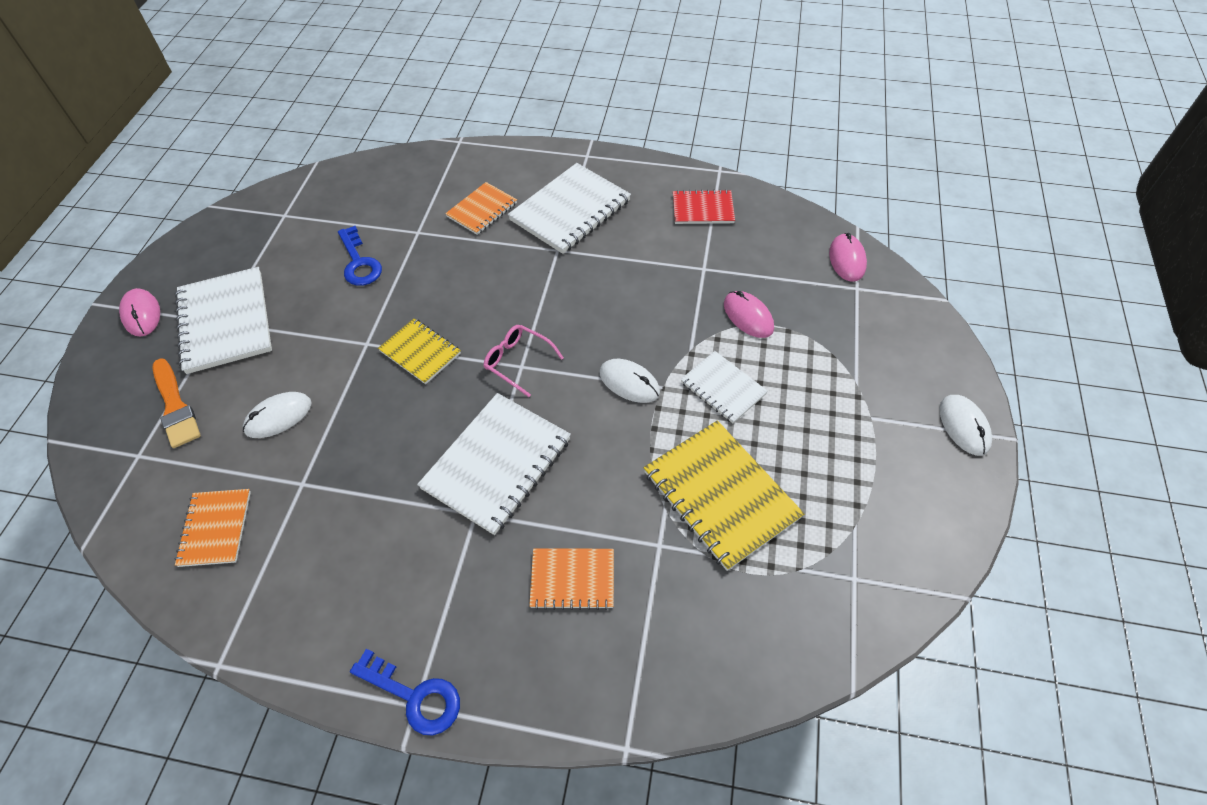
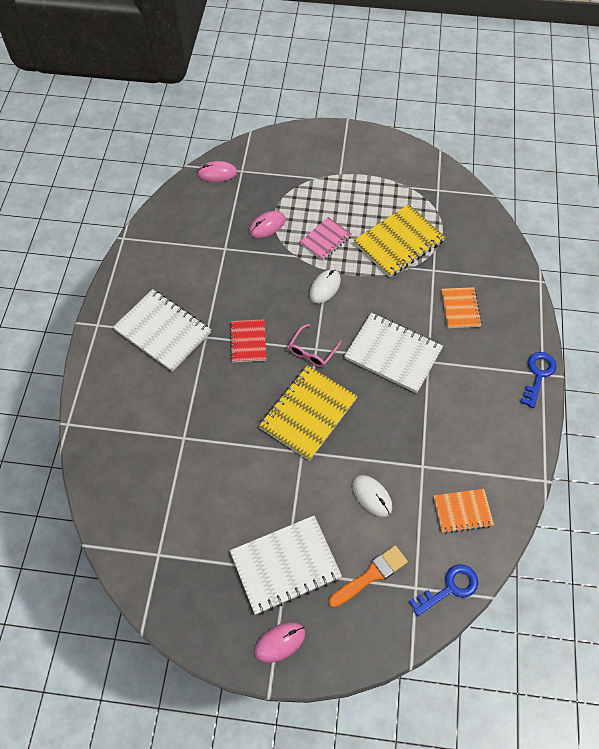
camera: 95 degrees left, 5 degrees up
(359, 262) = (218, 475): blue key -> blue key (449, 588)
(420, 352) = (308, 413): yellow notebook -> yellow notebook, size x1.71
(482, 210) = (159, 393): orange notebook -> none
(702, 209) = (165, 248): red notebook -> red notebook (248, 342)
(723, 388) = (325, 240): white notebook -> pink notebook
(964, 426) = (342, 136): white mouse -> none

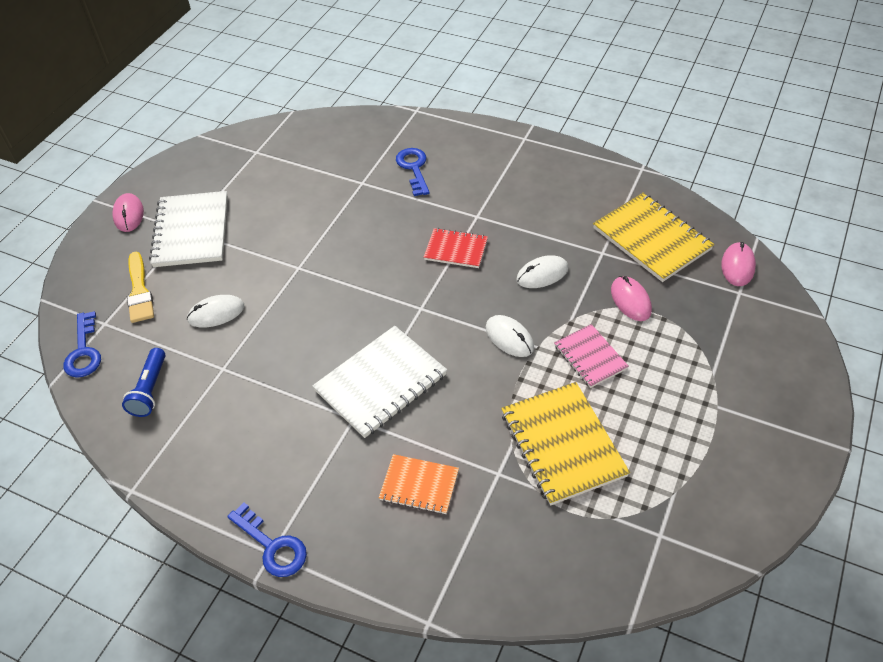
camera: 110 degrees right, 10 degrees down
(155, 401) = (413, 168): none -> blue key
(163, 331) = (497, 184): white notebook -> none
(258, 280) = (542, 274): none -> white mouse
(308, 413) = (340, 282): yellow notebook -> yellow notebook (651, 239)
(312, 351) = (419, 304): pink glasses -> none
(370, 575) = (139, 291): orange brush -> yellow brush
(462, 511) = (150, 389): orange notebook -> blue flashlight

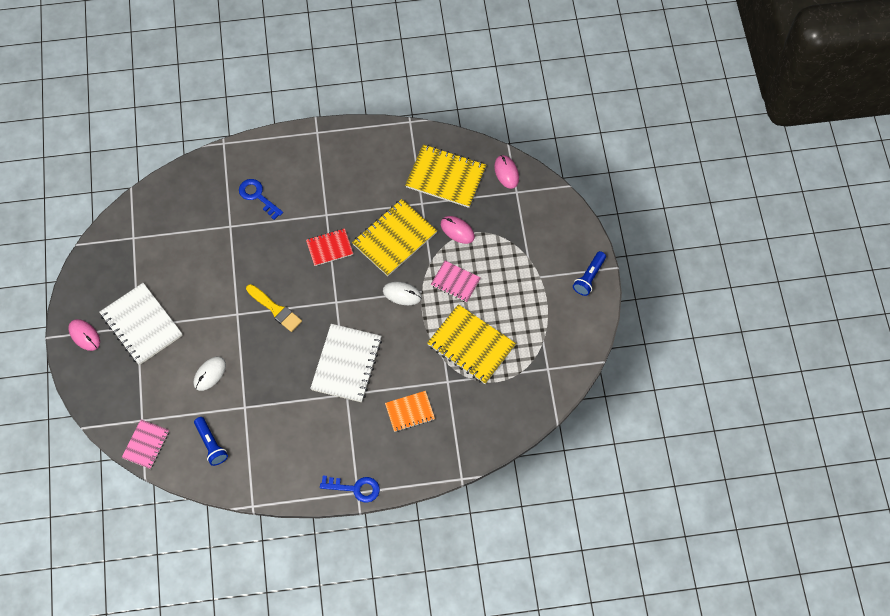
camera: 35 degrees left, 15 degrees up
(84, 351) = (146, 445): blue key -> pink notebook
(139, 291) = (145, 386): yellow brush -> yellow brush (275, 309)
(542, 274) = (394, 238): white mouse -> yellow notebook
(795, 442) = (589, 277): none -> blue flashlight

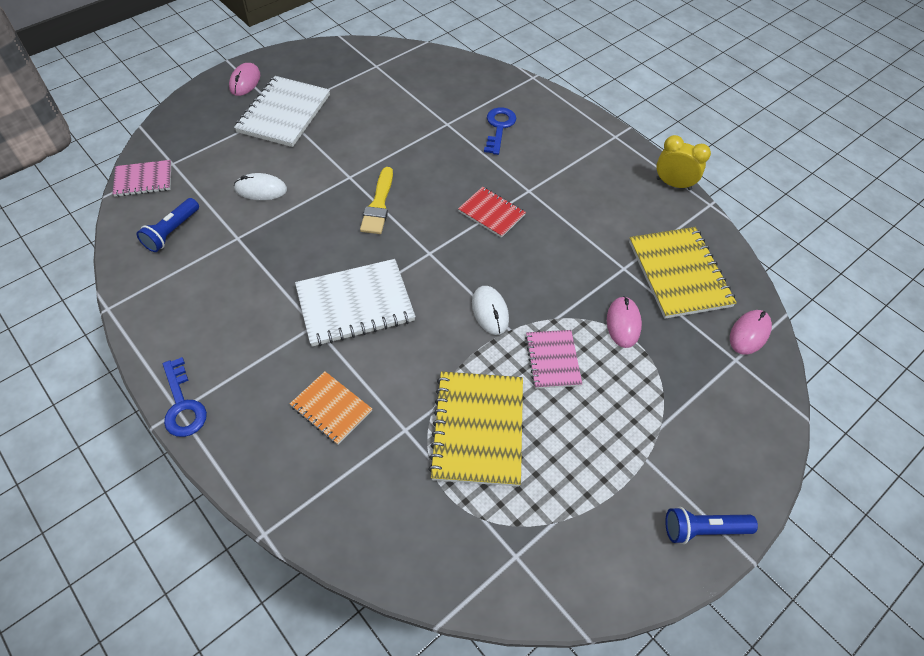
camera: 55 degrees right, 10 degrees down
(380, 129) = (673, 184): none -> yellow clock
(394, 238) = (555, 266): yellow notebook -> none

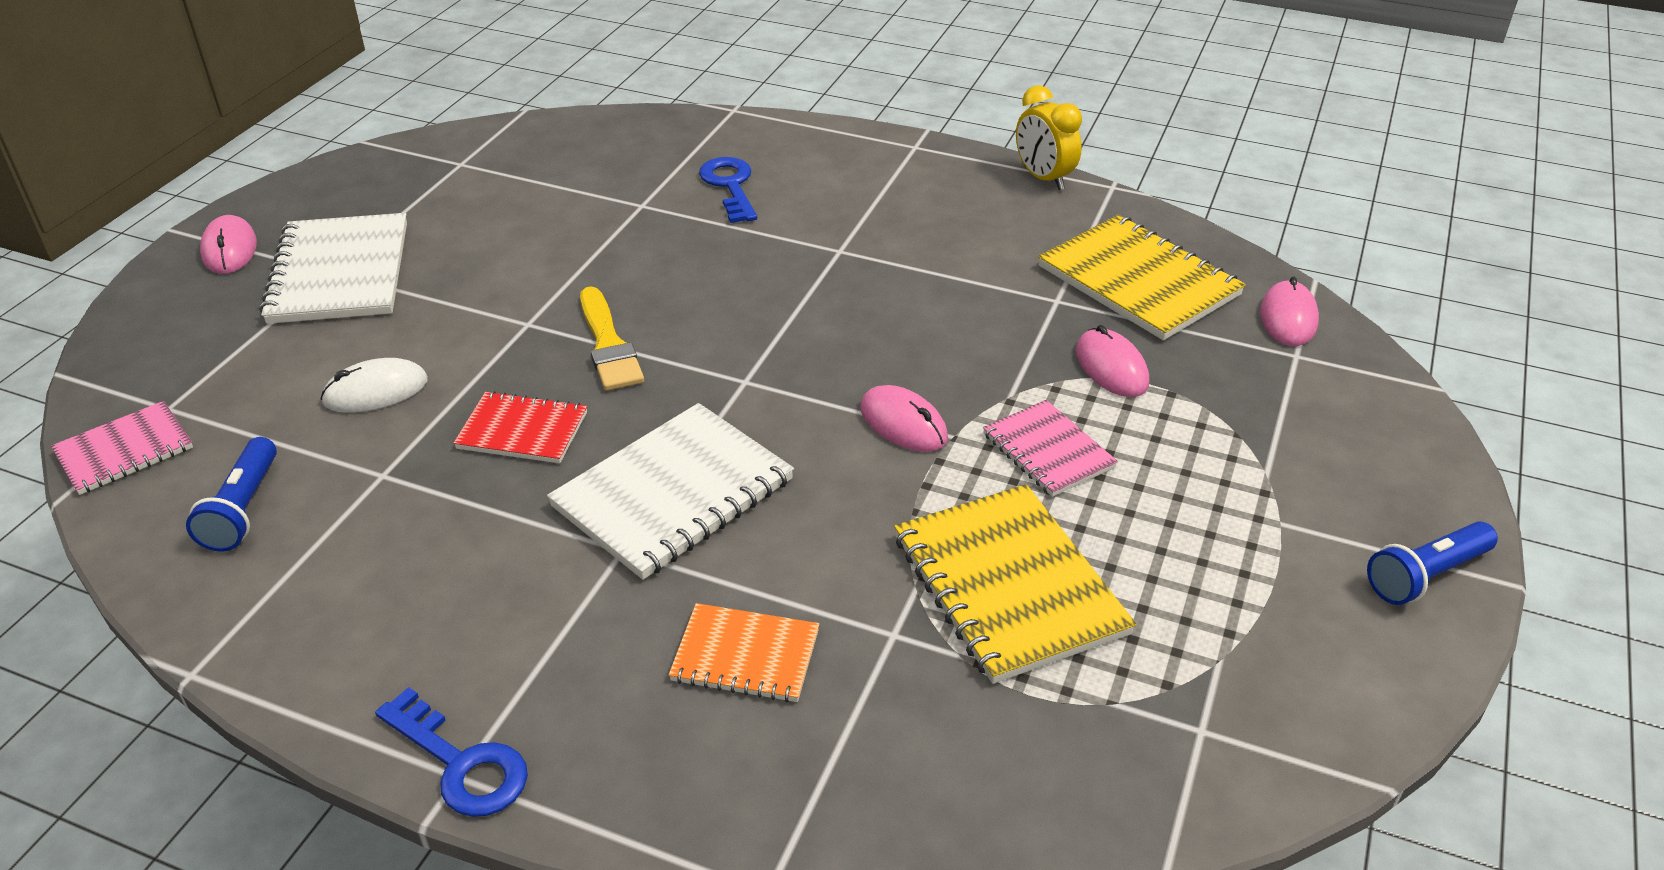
camera: 25 degrees left, 15 degrees down
(490, 311) = (903, 423): white mouse -> pink mouse
(491, 213) = (804, 297): red notebook -> red notebook (522, 430)
(673, 184) = (1043, 178): yellow clock -> yellow clock turned 120 degrees counterclockwise

